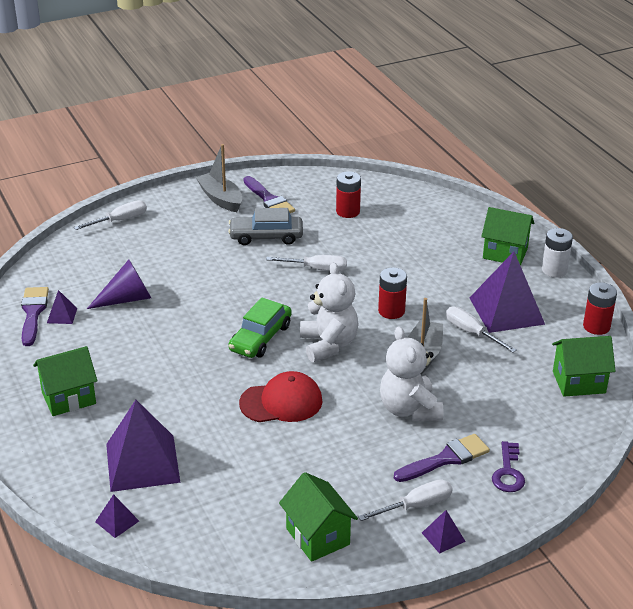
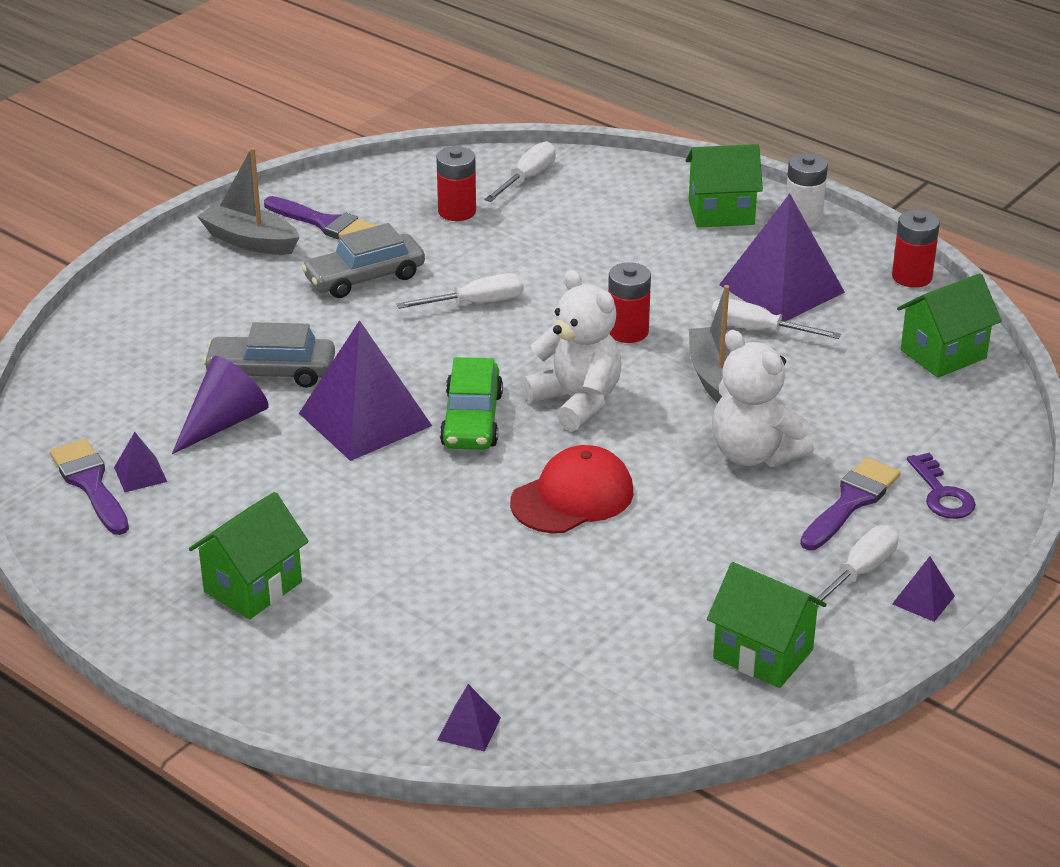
camera: 25 degrees left, 0 degrees up
(120, 220) = (116, 312): white screwdriver -> white screwdriver (527, 178)
(142, 463) = (440, 639): purple pyramid -> purple pyramid (364, 419)
(173, 277) = (271, 372): none -> grey car

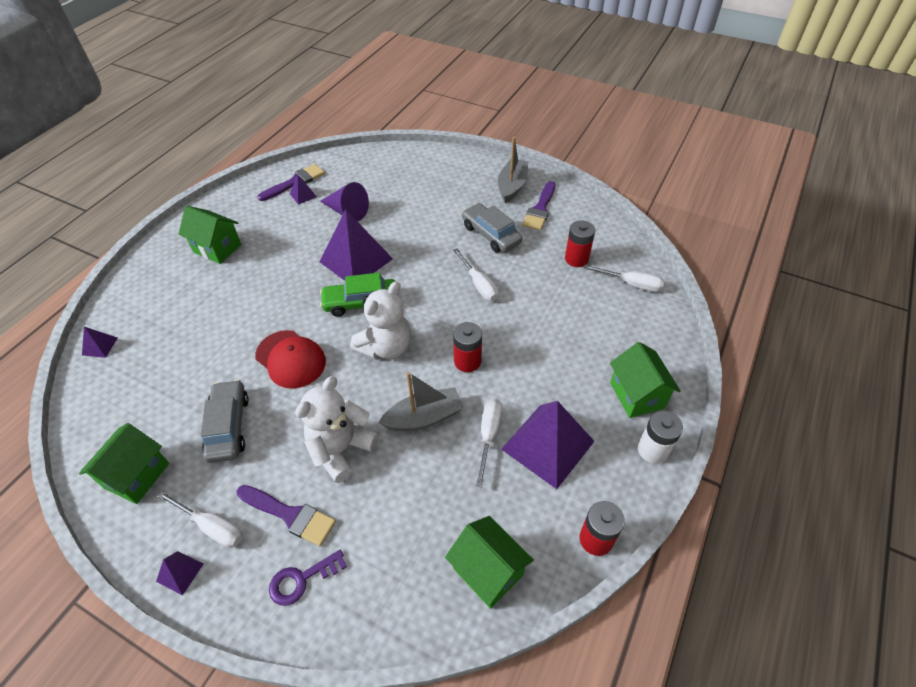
camera: 80 degrees right, 15 degrees up
(271, 372) = (392, 218): grey car -> grey car (228, 426)

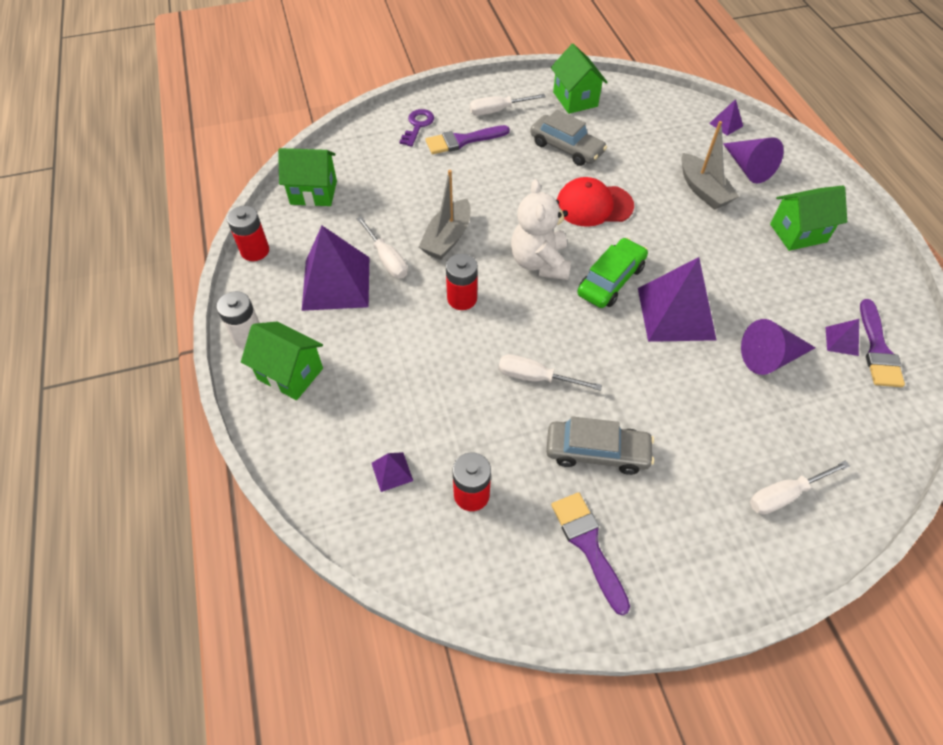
camera: 135 degrees right, 5 degrees up
(157, 304) = (747, 168): none -> purple cone
(180, 572) = (485, 90): purple pyramid -> purple pyramid (392, 471)
(341, 449) = (478, 185): white teddy bear -> none
(512, 186) = (665, 560): grey boat -> grey boat (703, 190)
(631, 284) = (381, 506): white screwdriver -> white screwdriver (784, 495)

